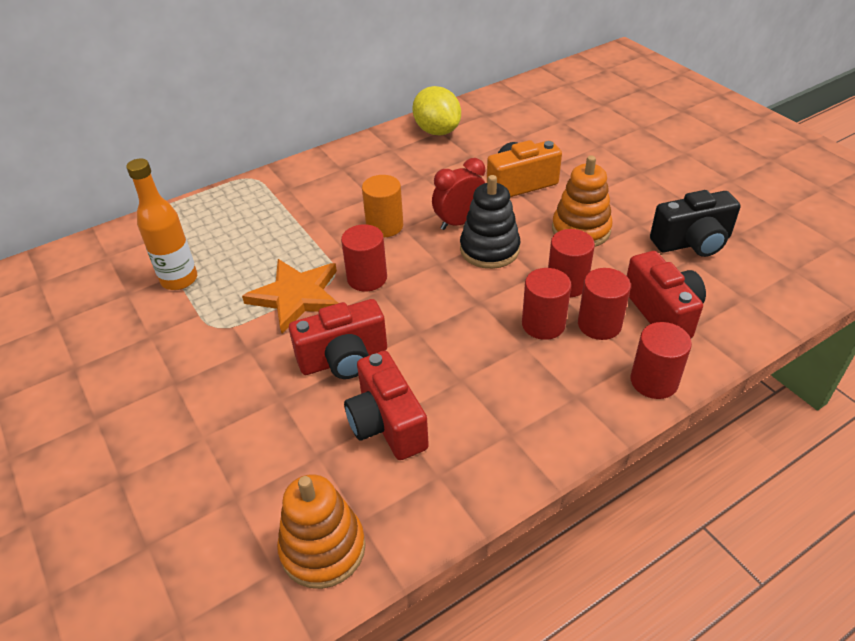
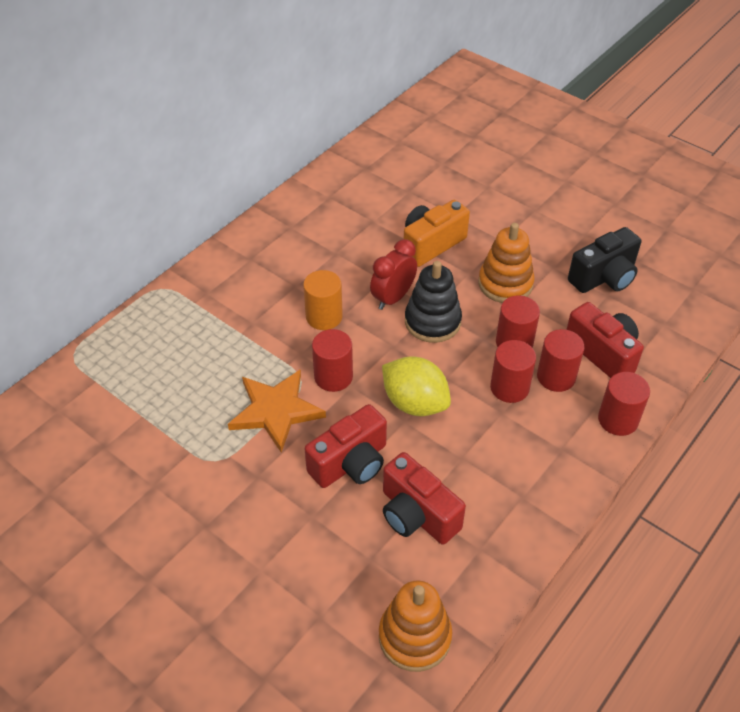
camera: 20 degrees left, 5 degrees up
(179, 280) = (149, 419): orange bottle -> none
(437, 131) = (326, 197): yellow lemon -> yellow lemon (415, 403)

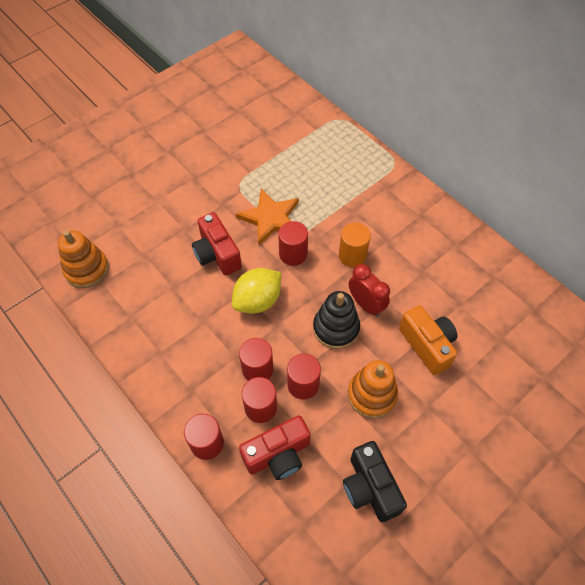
camera: 100 degrees right, 10 degrees up
(417, 514) = (167, 285): red camera -> none

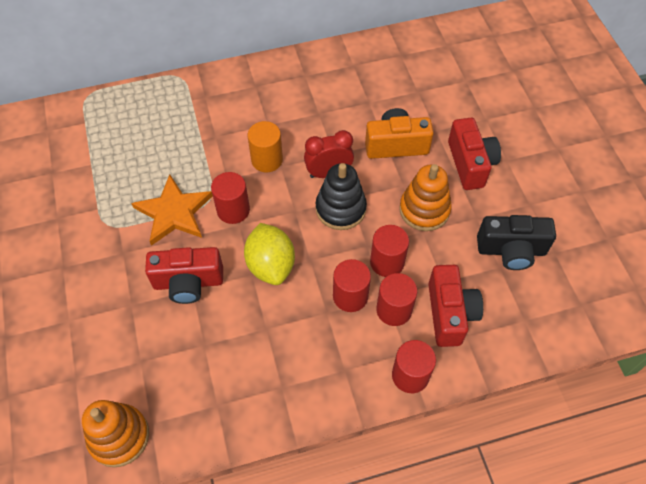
camera: 65 degrees left, 0 degrees up
(446, 417) = (470, 164): none -> red camera

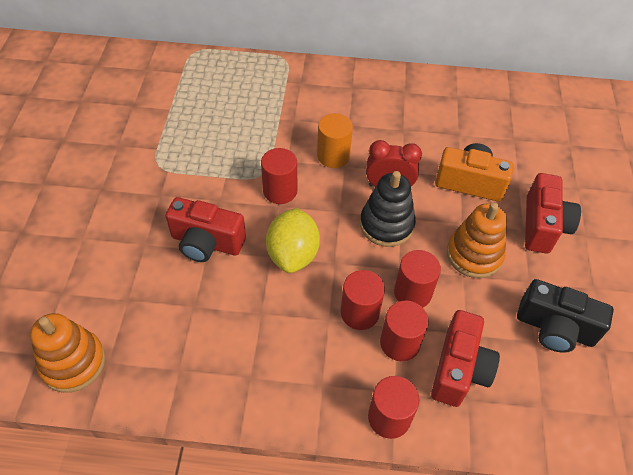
camera: 20 degrees right, 5 degrees down
(174, 212) = (223, 175): orange star -> none

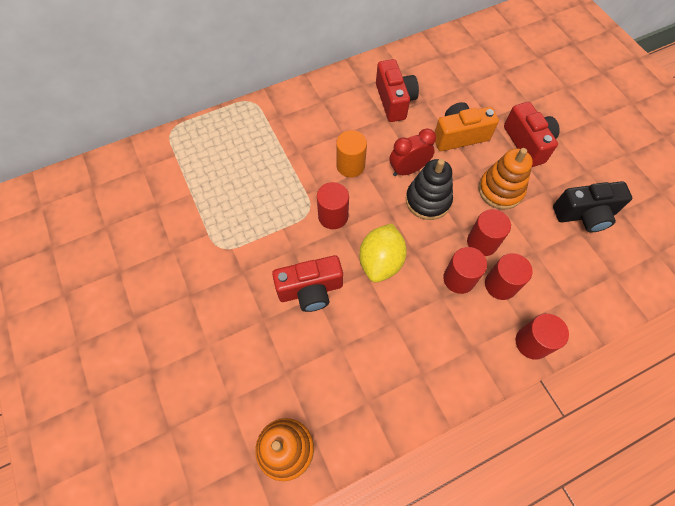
camera: 30 degrees left, 10 degrees up
(293, 254) = (381, 262): yellow lemon -> yellow lemon turned 45 degrees clockwise
(459, 369) = (549, 280): red camera -> red camera (394, 101)

